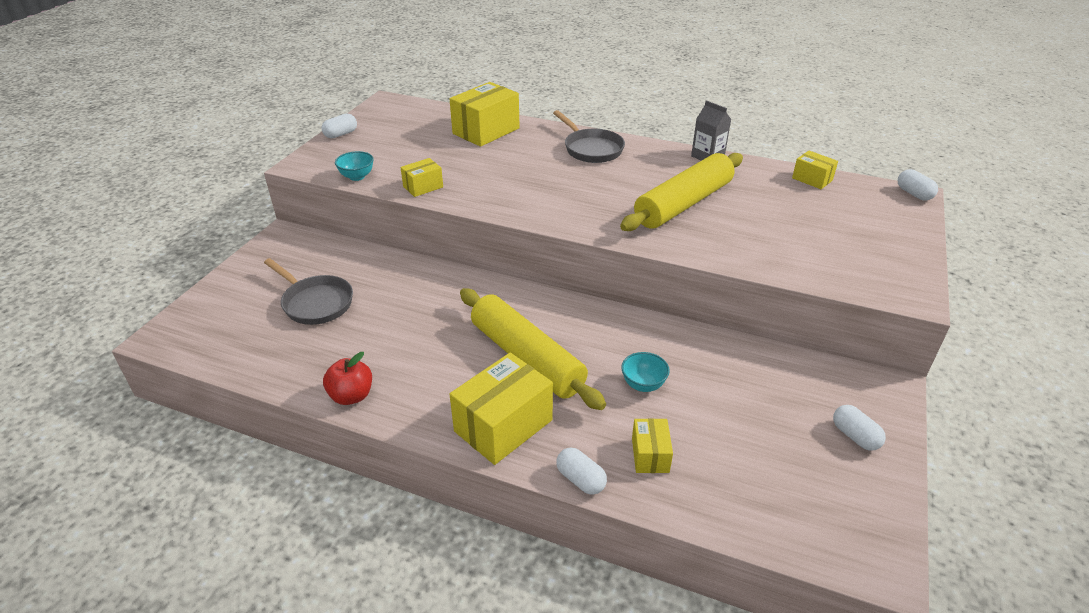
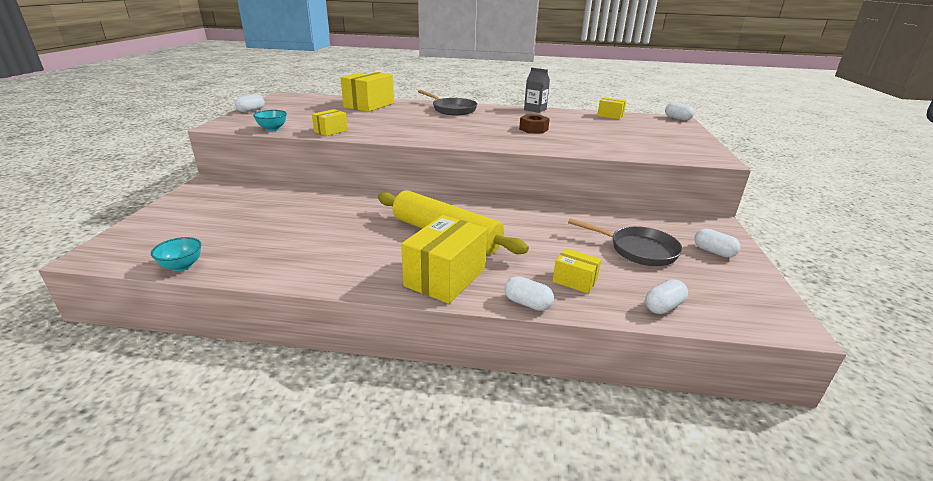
camera: 15 degrees left, 10 degrees down
(315, 303) = (248, 219): grey pan -> grey pan (638, 250)
(351, 396) = (299, 274): red apple -> none
(643, 385) = (545, 240): turquoise bowl -> turquoise bowl (182, 266)
(650, 455) = (574, 281): yellow box -> yellow box turned 45 degrees counterclockwise
(683, 204) = (533, 129): yellow rolling pin -> brown nut
(739, 512) = (663, 306): none -> white capsule

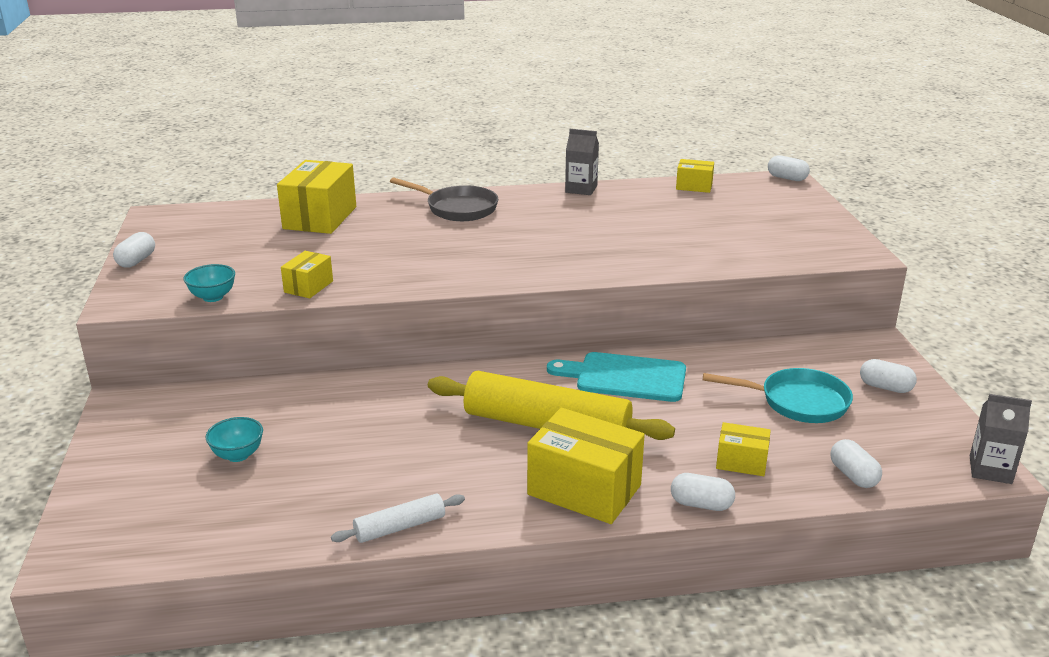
camera: 15 degrees left, 0 degrees up
(182, 266) = (221, 547): turquoise bowl -> turquoise bowl (238, 455)
(302, 276) = (400, 527): none -> white rolling pin
(445, 277) = (584, 490): yellow box -> yellow box turned 75 degrees counterclockwise
(517, 216) = (625, 377): none -> turquoise cutting board
(533, 129) = (602, 234): brown nut -> none
(638, 250) = (798, 402): grey pan -> turquoise pan
(663, 306) = (853, 475): white capsule -> white capsule turned 60 degrees counterclockwise
(791, 325) = (990, 470): none -> grey carton

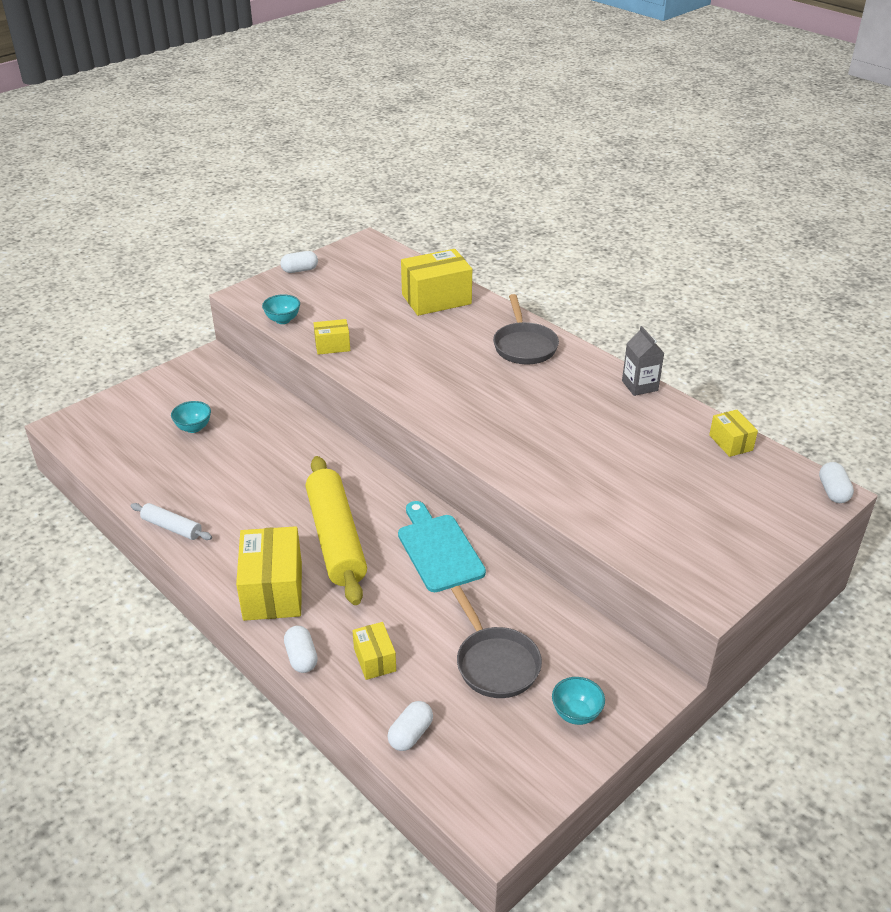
camera: 55 degrees right, 10 degrees up
(798, 402) = (495, 663): turquoise pan -> grey pan
(885, 387) = (576, 713): white capsule -> turquoise bowl
(990, 470) = (497, 828): grey carton -> none

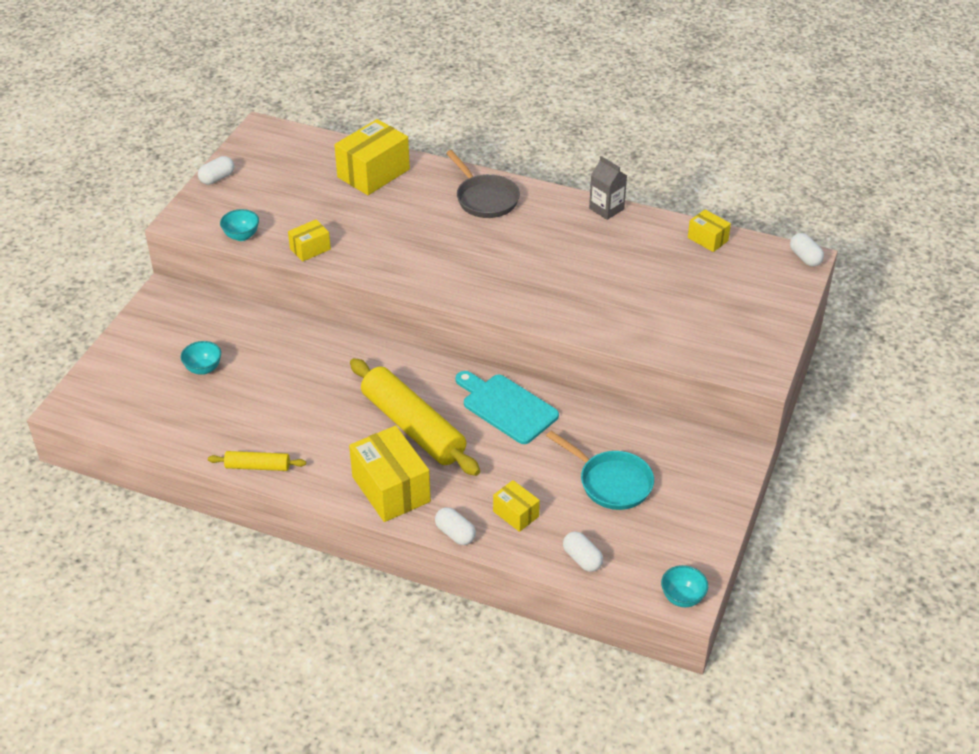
camera: 25 degrees left, 5 degrees up
(172, 527) = (257, 466): white rolling pin -> yellow rolling pin
(410, 734) = (582, 559): white capsule -> white capsule turned 45 degrees counterclockwise
(495, 663) = (611, 482): grey pan -> turquoise pan
(576, 713) = (695, 498): turquoise bowl -> turquoise bowl (682, 598)

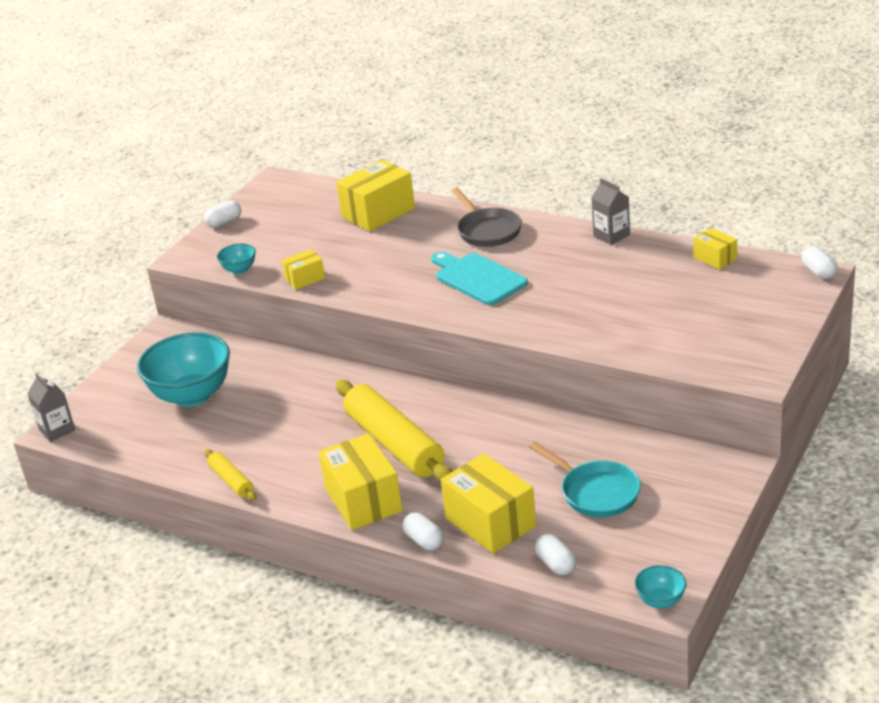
camera: 10 degrees right, 10 degrees down
(70, 406) = (57, 430): none -> grey carton
(203, 369) = (192, 395): turquoise bowl -> turquoise bowl, size x2.25
(257, 466) = (231, 481): yellow rolling pin -> yellow rolling pin turned 45 degrees clockwise
(506, 407) = (494, 425): turquoise cutting board -> turquoise cutting board (477, 278)
(516, 514) = (490, 522): yellow box -> yellow box, size x1.89

